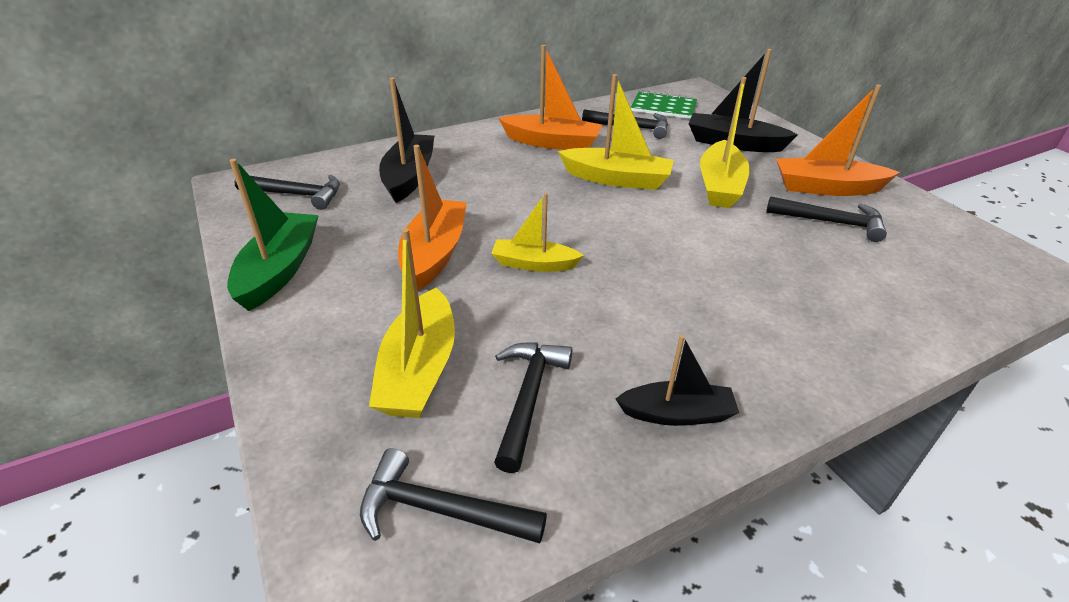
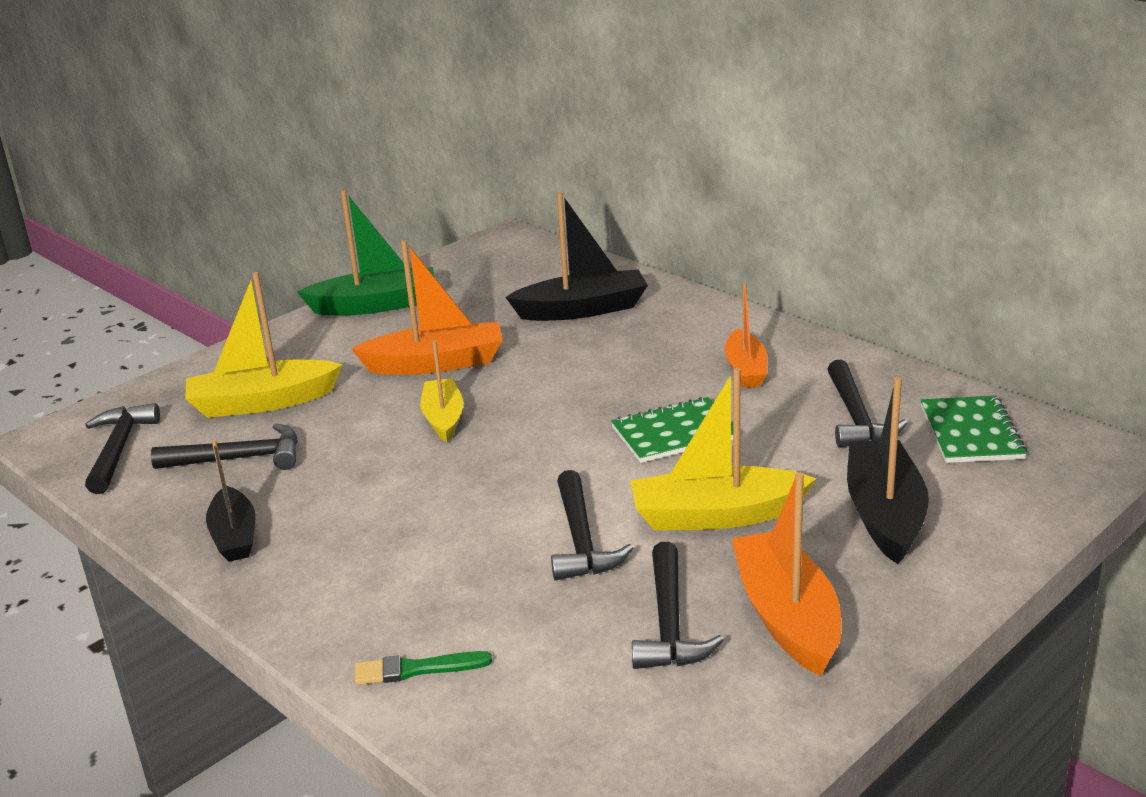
camera: 75 degrees right, 10 degrees down
(297, 194) = (505, 270): black hammer -> black hammer (581, 540)
(552, 143) = (746, 369): orange boat -> orange boat, size x0.65
(616, 179) = (675, 433): yellow boat -> green notebook
(883, 327) = (417, 669): none -> green brush

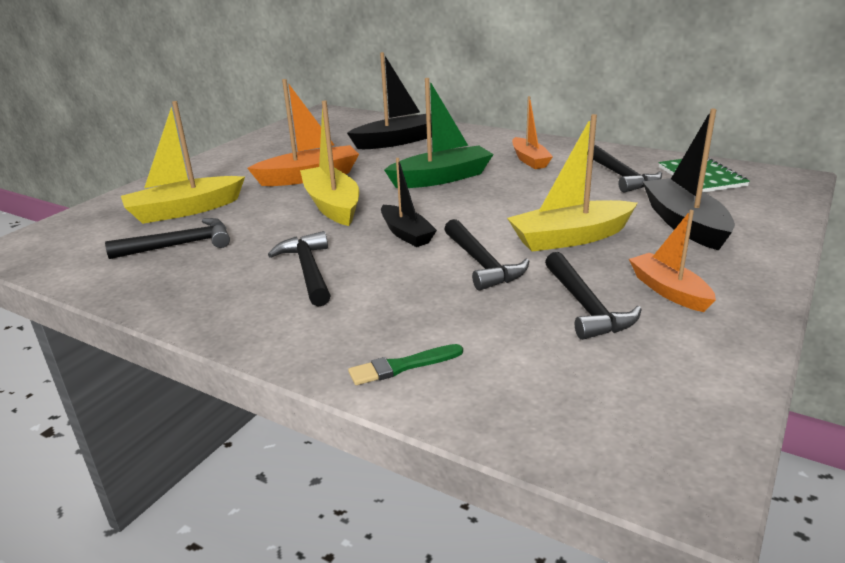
camera: 15 degrees left, 0 degrees up
(119, 449) = (73, 250): black hammer -> black hammer (308, 270)
(234, 536) = (197, 294): black boat -> black boat (406, 234)
(375, 305) = (247, 151): green boat -> green boat (441, 178)
(443, 418) = (332, 205): yellow boat -> yellow boat, size x1.55
(675, 433) = (506, 196): green notebook -> none
(787, 617) = (669, 291): orange boat -> orange boat, size x0.65

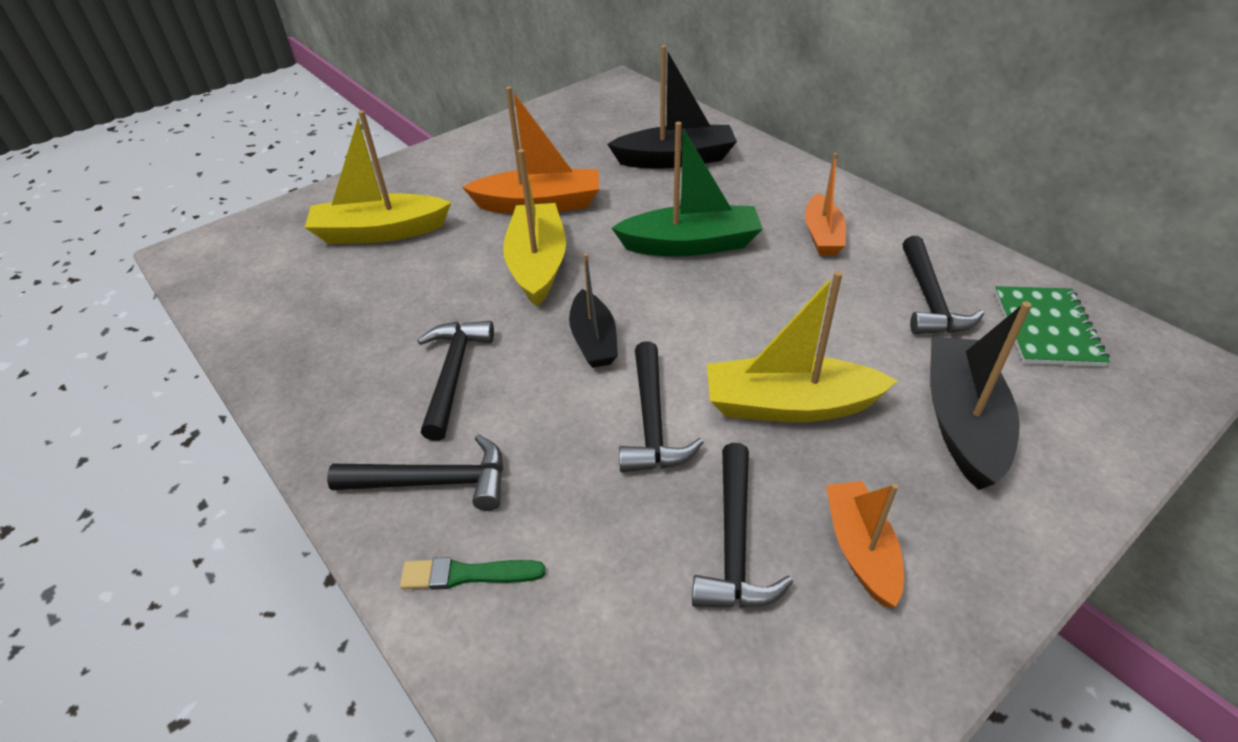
camera: 20 degrees right, 15 degrees up
(180, 245) = (347, 291): black hammer -> black hammer (434, 482)

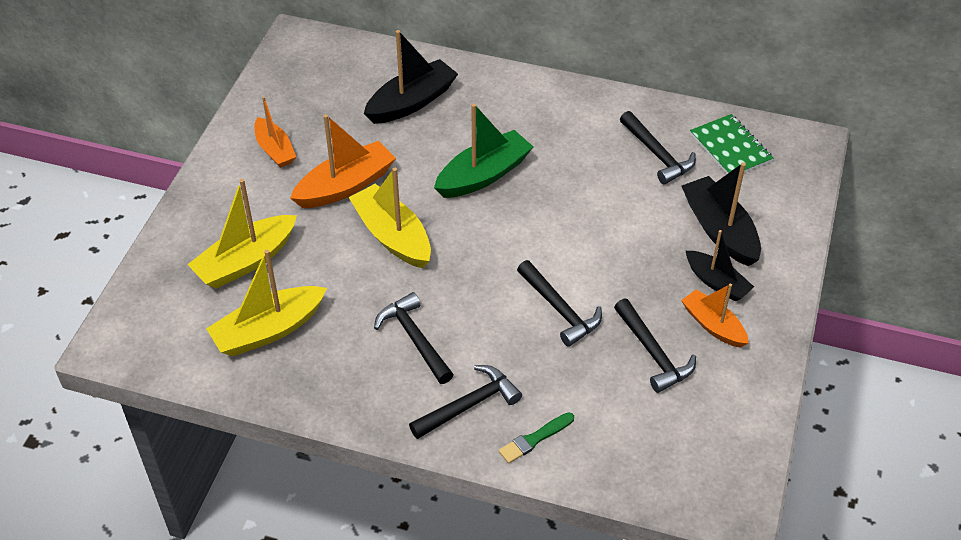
camera: 35 degrees left, 5 degrees up
(593, 340) = (481, 274): black boat -> black boat (716, 282)
(789, 405) = (626, 263): yellow boat -> yellow boat (268, 330)
(822, 235) = (563, 131): orange boat -> orange boat (275, 150)

